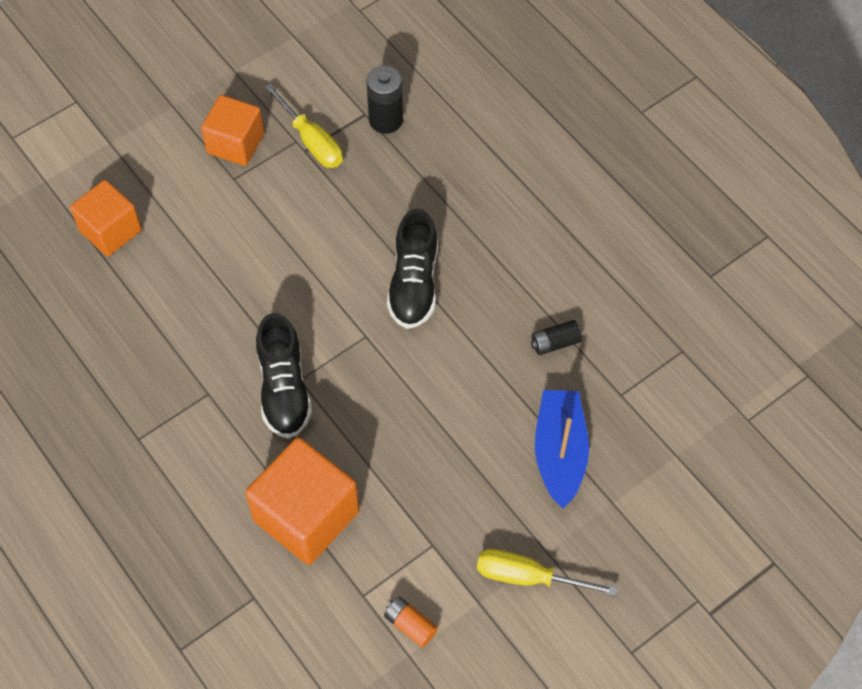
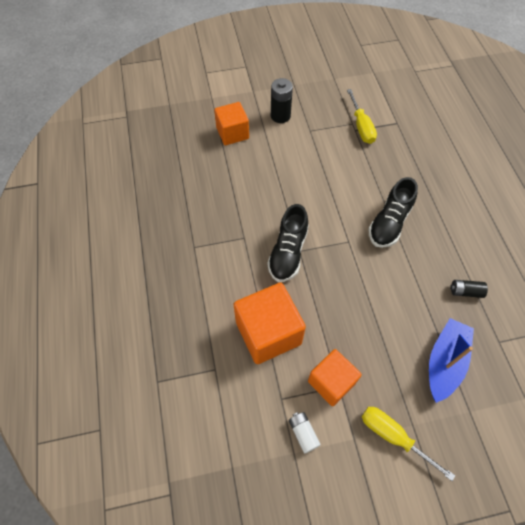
camera: 25 degrees right, 0 degrees up
(235, 143) = (319, 113): orange cube -> orange cube (331, 382)
(386, 120) = (408, 130): black battery -> black battery (280, 116)
(410, 625) = (303, 433): orange battery -> white battery

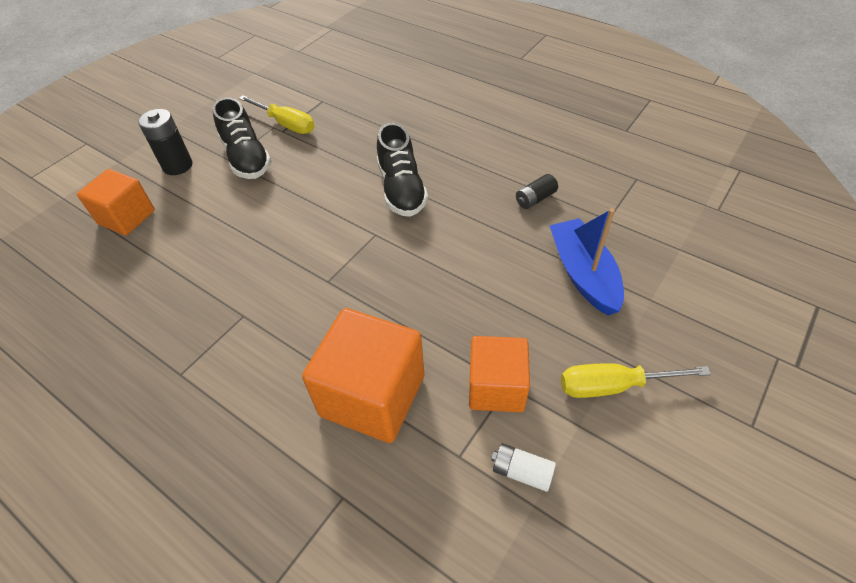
camera: 40 degrees left, 10 degrees down
(288, 252) = (315, 292): black shoe -> black shoe (247, 158)

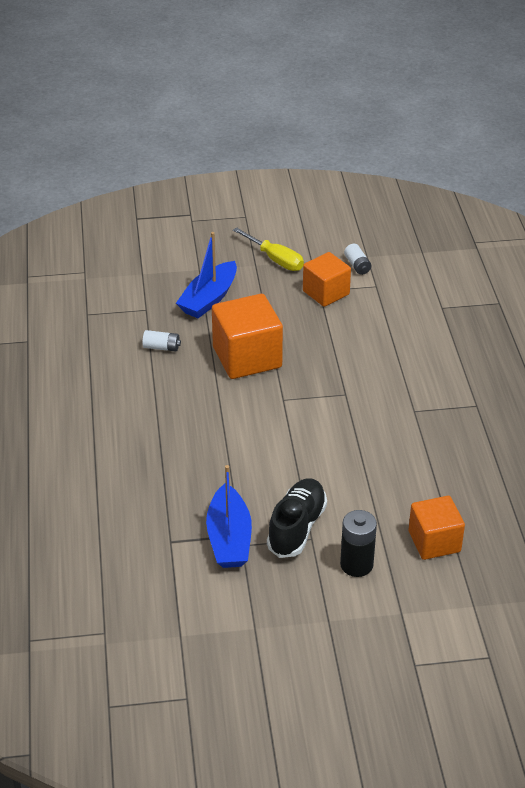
camera: 135 degrees left, 10 degrees down
(286, 124) = (229, 538): yellow screwdriver -> blue boat
(372, 395) = (386, 329): orange cube -> orange cube (247, 357)
(401, 189) = (226, 414): black shoe -> none
(535, 199) = (161, 347): black battery -> white battery

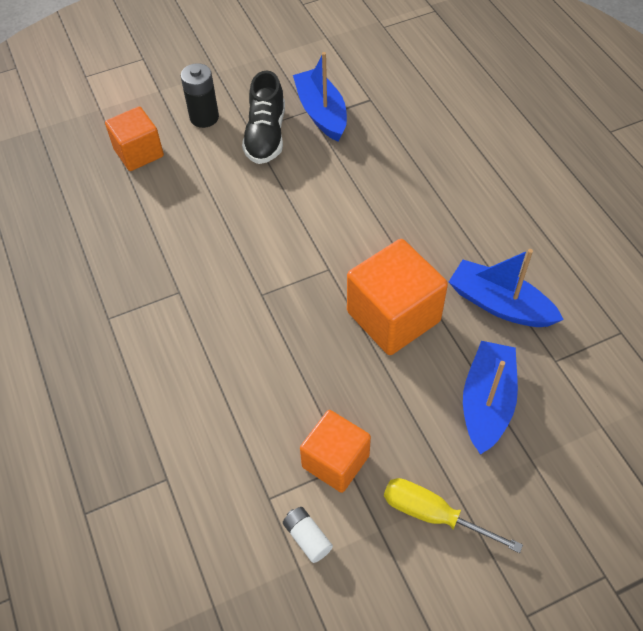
camera: 165 degrees right, 15 degrees up
(161, 347) = (500, 304): white battery -> blue boat

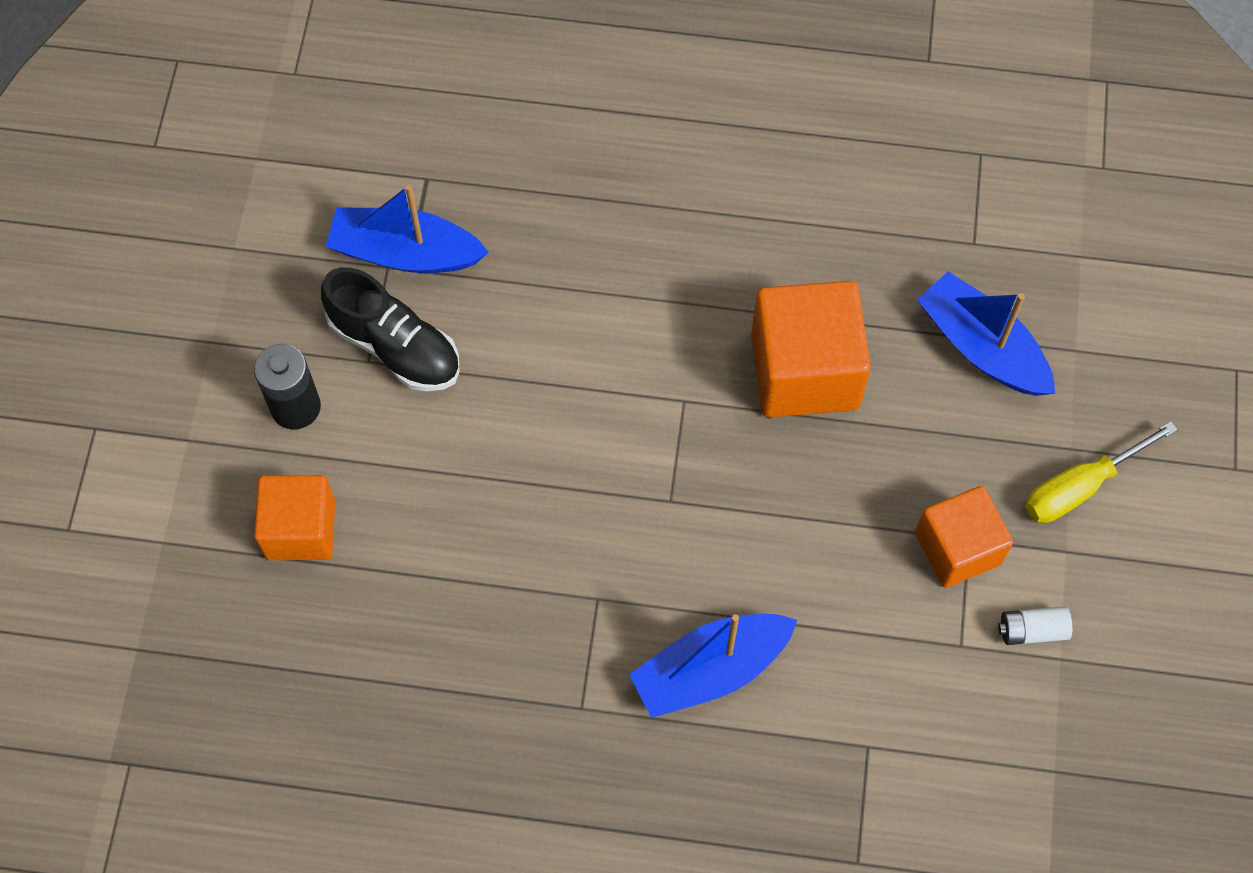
camera: 60 degrees left, 10 degrees up
(500, 304) = (864, 247): blue boat -> blue boat (711, 670)

